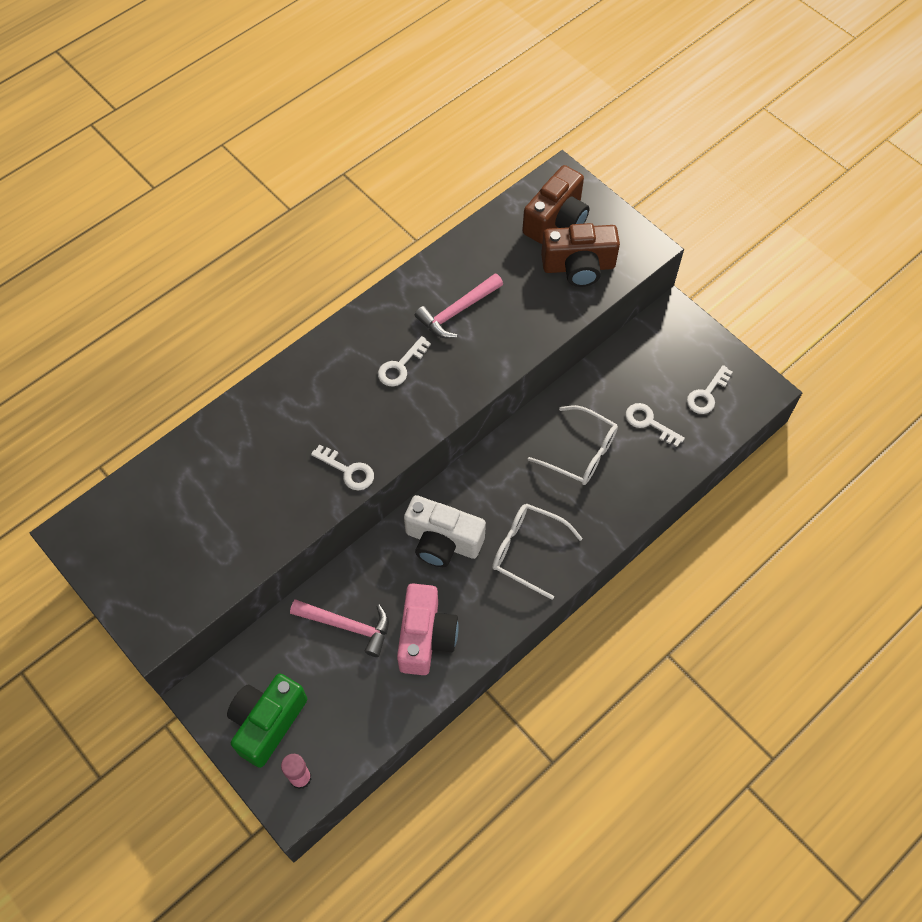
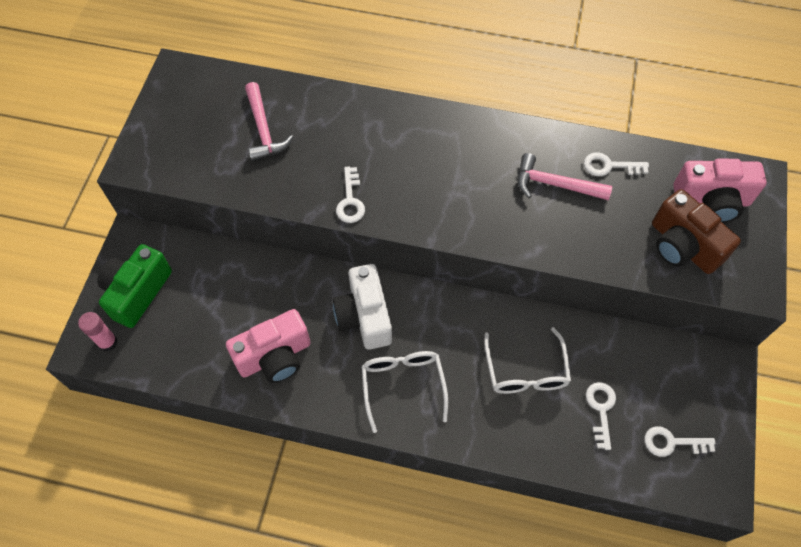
camera: 55 degrees right, 0 degrees up
(267, 722) = (137, 292): green camera -> green camera turned 60 degrees counterclockwise
(347, 626) = (247, 295): pink hammer -> pink hammer (263, 129)
(400, 366) = (470, 177): white key -> white key (609, 166)
(556, 220) = (711, 201): brown camera -> pink camera

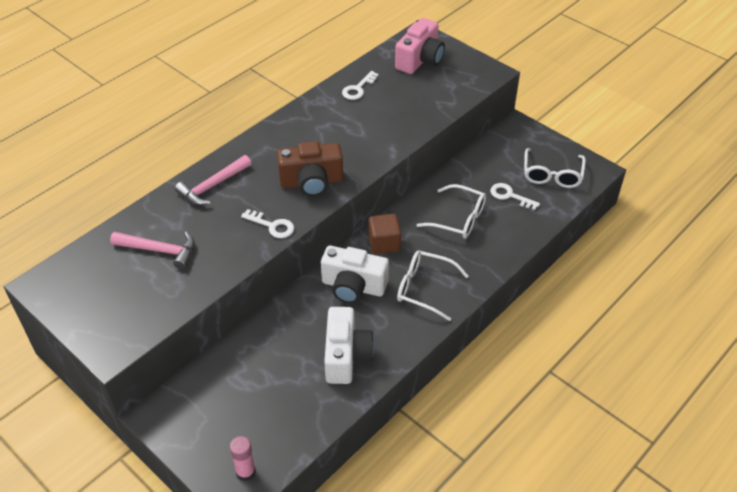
camera: 60 degrees left, 15 degrees down
(137, 292) = (213, 430): green camera -> none
(275, 356) = (346, 356): pink camera -> white camera
(440, 314) = (384, 243): none -> brown cube
(555, 184) = (350, 118): pink hammer -> pink hammer (213, 186)
(672, 442) = (552, 175): white key -> white glasses
(682, 246) = (441, 86): brown camera -> brown camera (311, 182)

